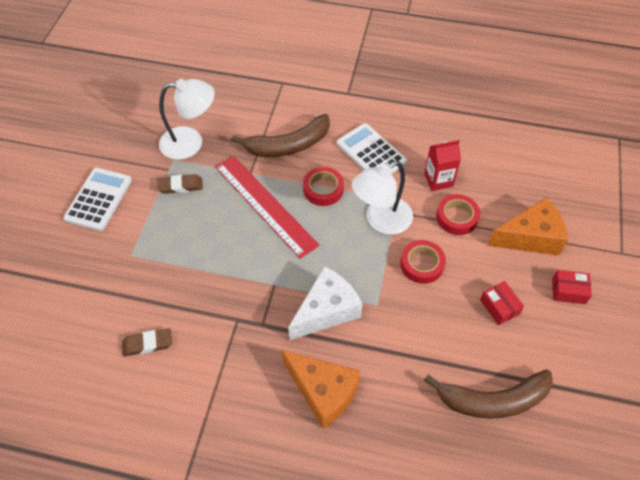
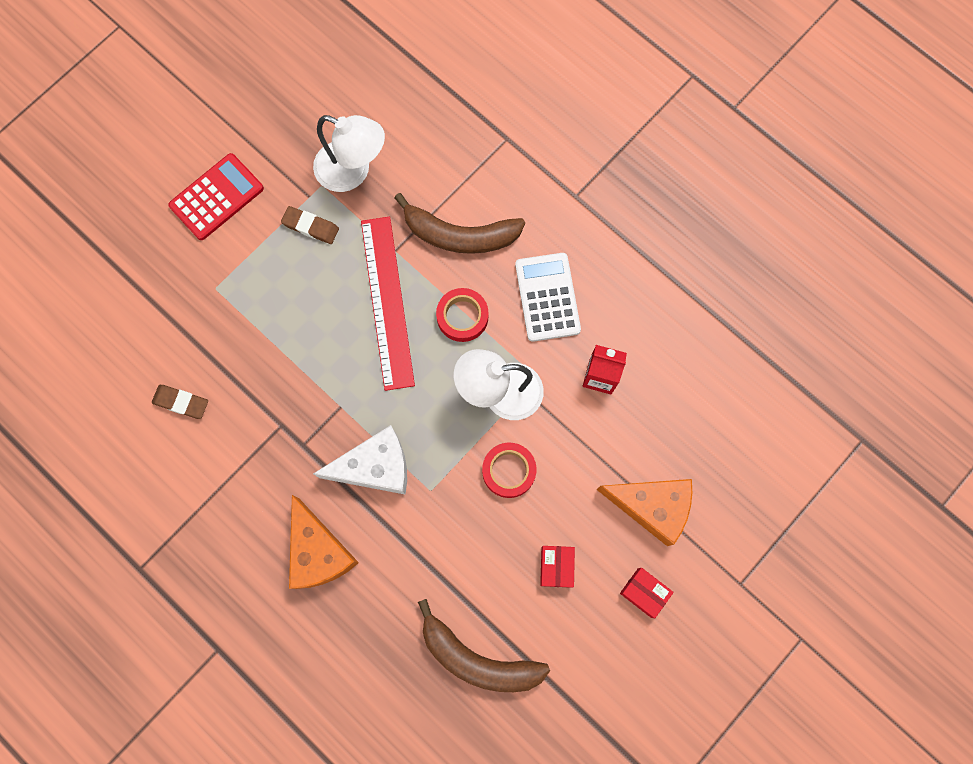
camera: 30 degrees right, 20 degrees up
(99, 199) = (217, 197): white calculator -> red calculator
(457, 217) = (587, 436): red tape -> none

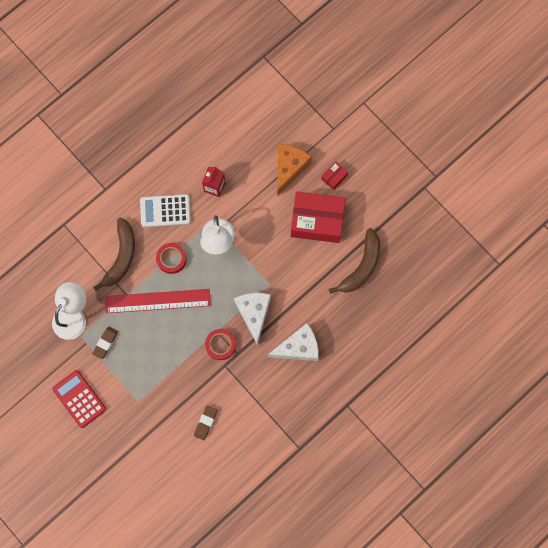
camera: 85 degrees left, 0 degrees up
(319, 552) = (298, 347): orange cheese -> white cheese
(509, 471) = (263, 241): red tape -> red tape (220, 345)
(556, 567) = (317, 221): red box -> red box, size x2.33

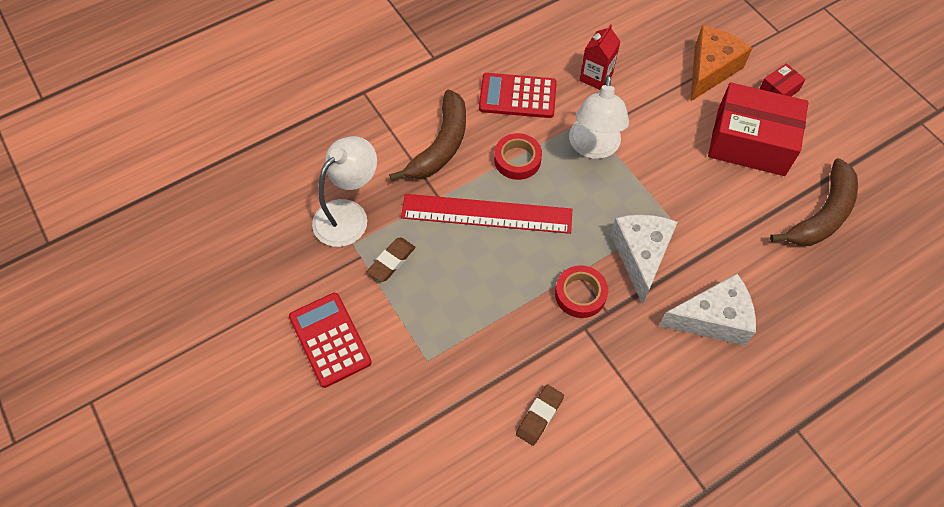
camera: 10 degrees right, 15 degrees down
(165, 211) = (517, 96): white calculator -> red calculator

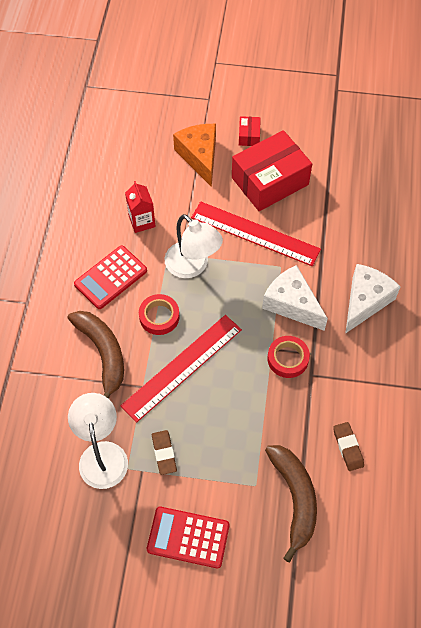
camera: 50 degrees left, 0 degrees up
(681, 171) = (255, 233): none -> red ruler
(822, 214) = (349, 188): brown banana -> brown banana (294, 498)

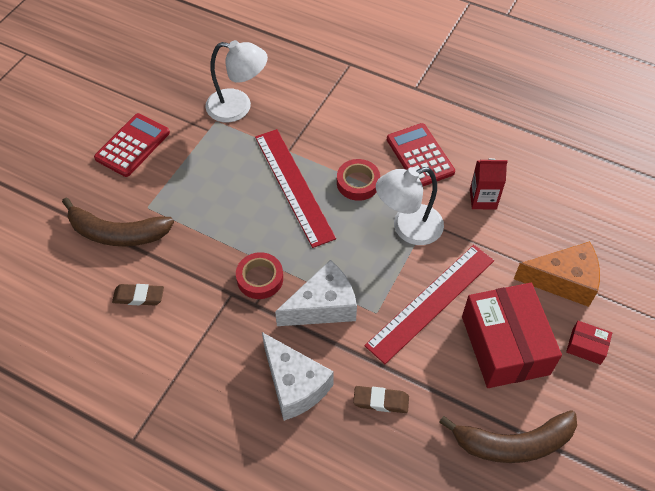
camera: 110 degrees right, 5 degrees down
(103, 353) = (336, 130): brown banana -> brown banana (513, 443)
(164, 453) = (215, 149): brown eraser -> brown eraser (381, 401)

